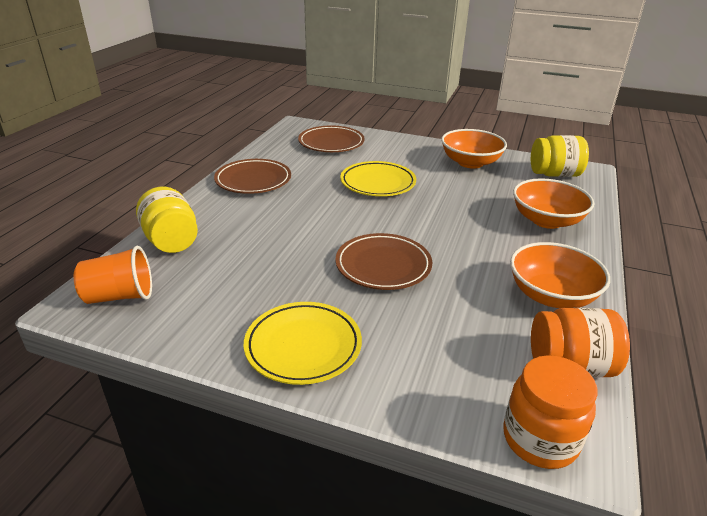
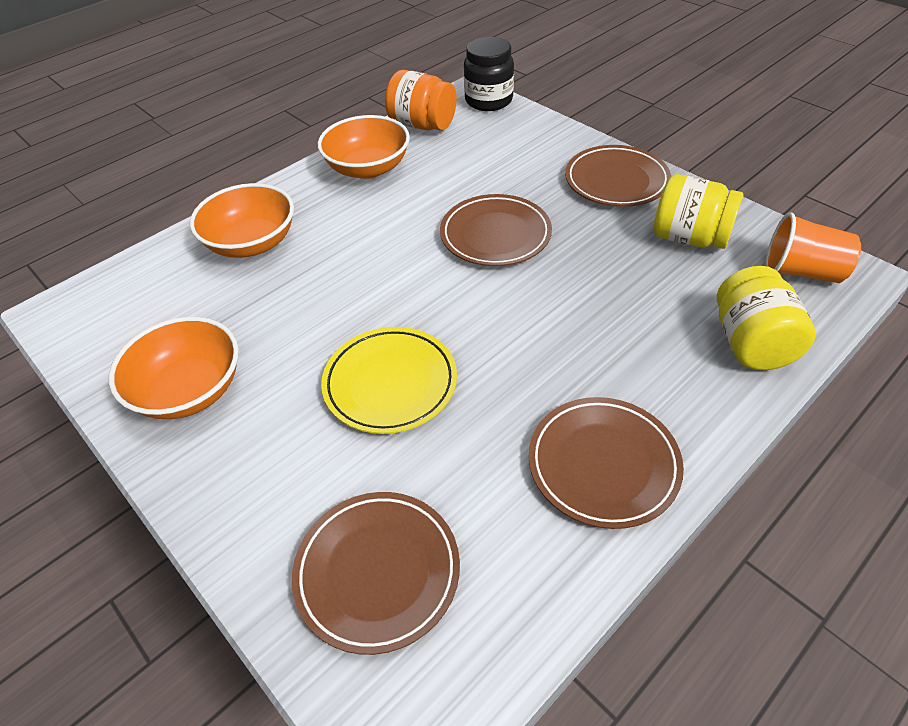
camera: 150 degrees left, 15 degrees up
(303, 346) = (616, 181): yellow plate -> brown plate
(540, 439) = (488, 101): orange jar -> black jar
(554, 174) = (114, 318): yellow jar -> yellow jar (689, 238)

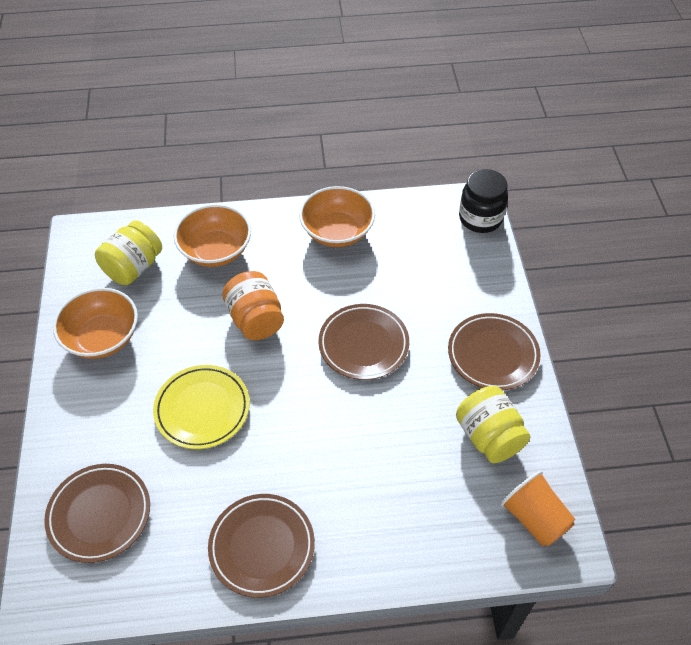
camera: 35 degrees right, 5 degrees up
(422, 125) = (410, 213): orange jar -> orange jar (255, 319)
(751, 343) = (435, 541): yellow jar -> yellow jar (133, 267)

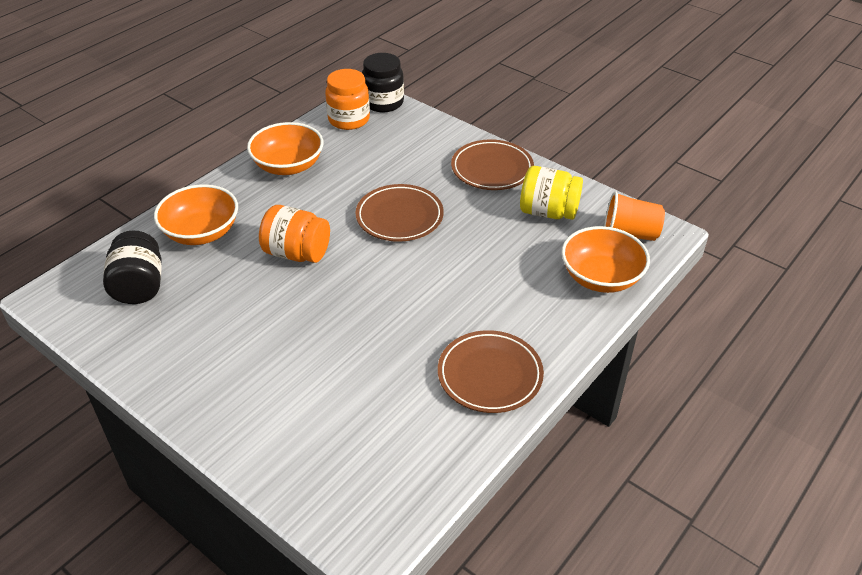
camera: 45 degrees left, 10 degrees down
(99, 514) = (340, 454): brown plate -> none
(102, 337) = (176, 347): orange bowl -> orange bowl (601, 277)
(133, 267) = (139, 286): yellow jar -> black jar
(202, 409) = (331, 332): yellow plate -> none
(432, 217) = (349, 120): none -> orange jar

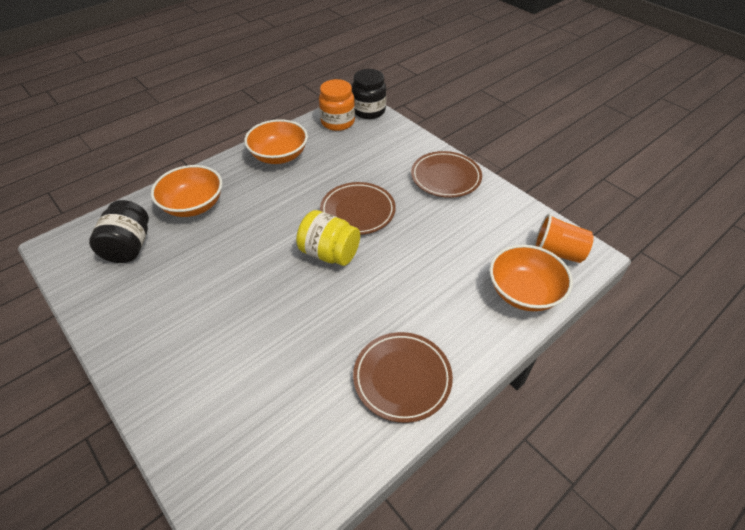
camera: 10 degrees right, 5 degrees up
(297, 253) = (264, 233): orange jar -> none
(548, 212) = (487, 222): yellow jar -> yellow jar (329, 253)

